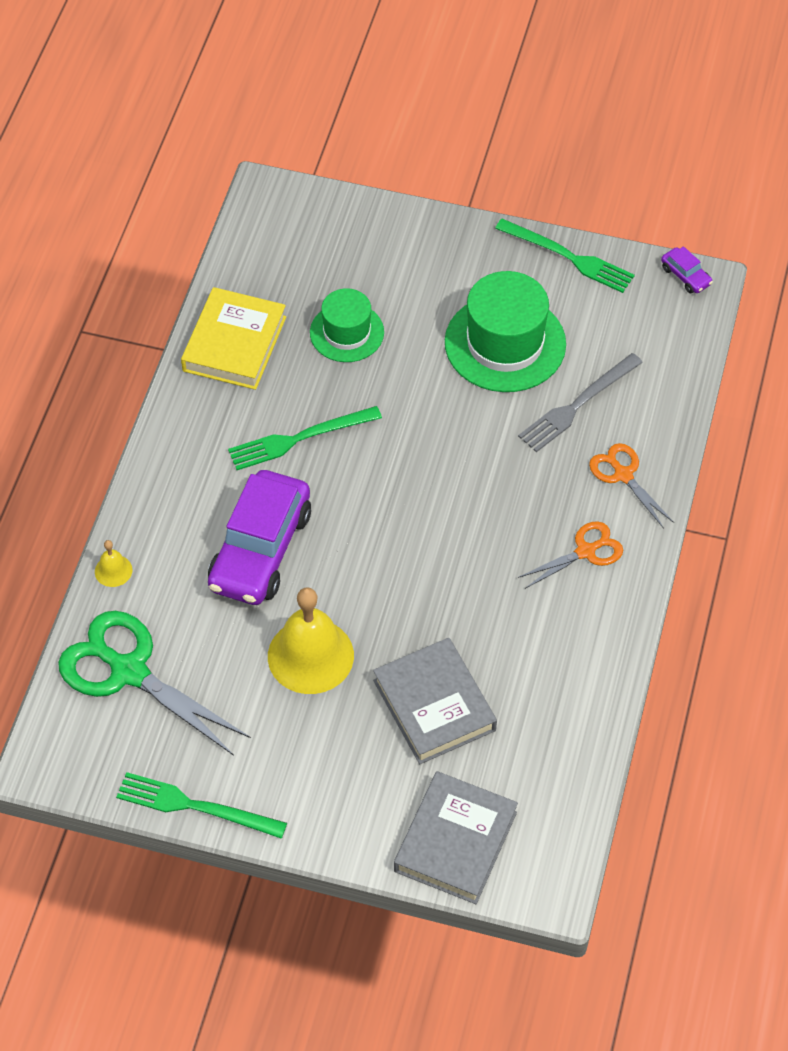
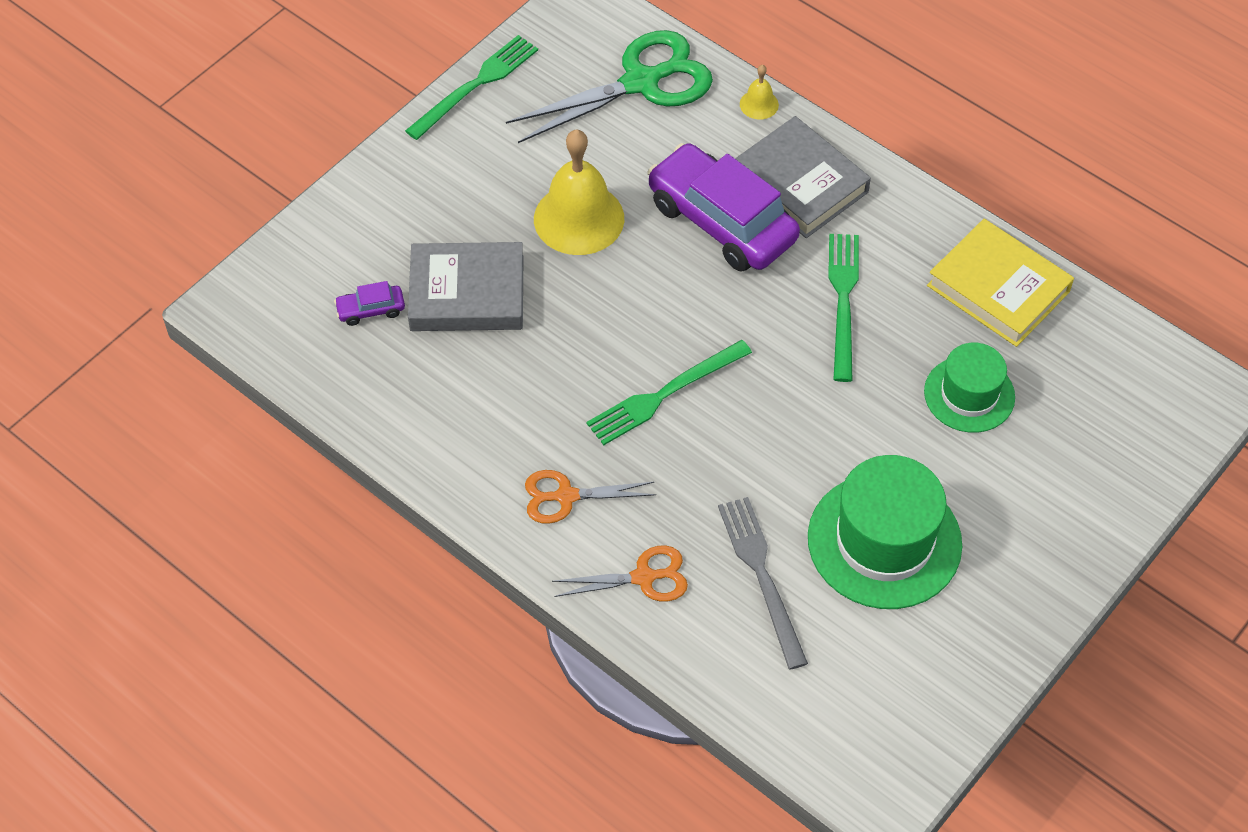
camera: 115 degrees right, 0 degrees up
(455, 841) = (319, 255): grey book -> grey book (799, 183)
(568, 257) = (988, 666): green fork -> green fork (664, 394)
(585, 551) = (566, 496): orange scissors -> orange scissors turned 90 degrees clockwise
(685, 276) = (902, 786): purple car -> purple car (371, 310)

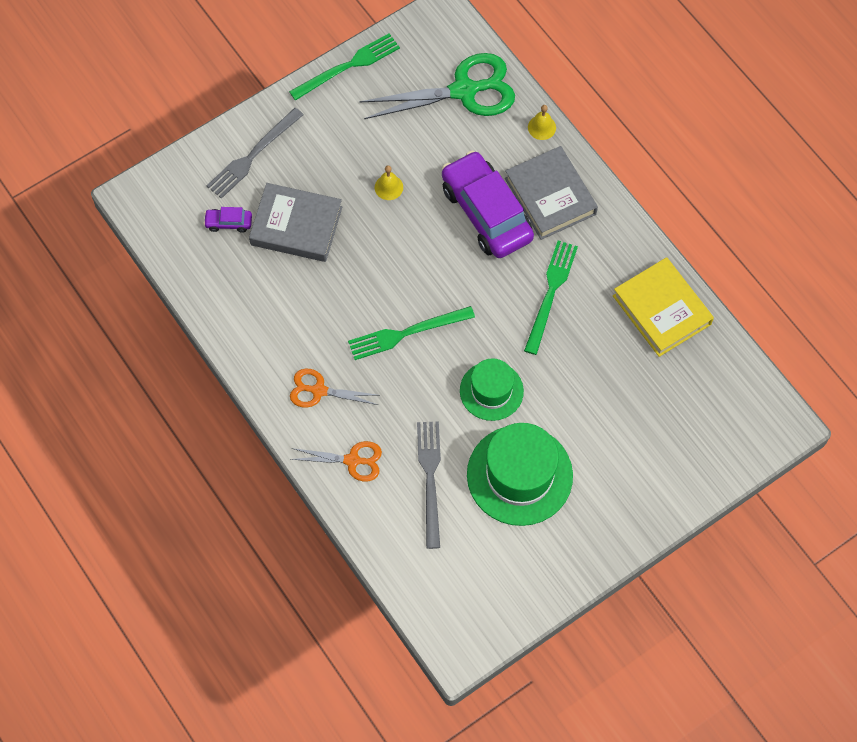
camera: 15 degrees right, 10 degrees up
(379, 219) = (253, 155): none -> grey fork
(579, 218) = (388, 187): yellow bell -> yellow bell, size x0.45
(969, 394) = (613, 384): green hat -> green hat (491, 391)

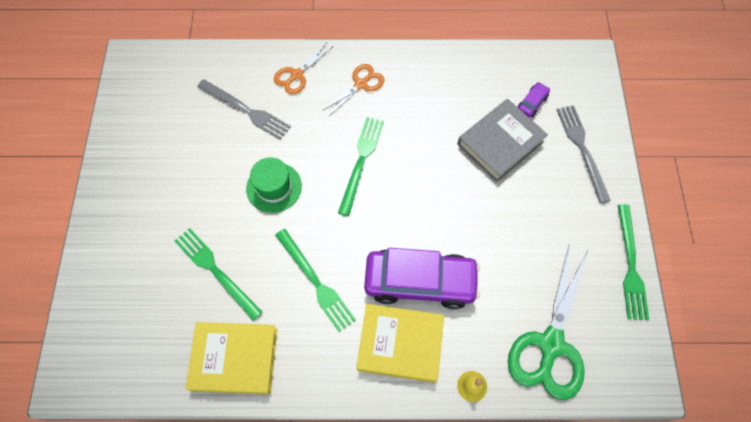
camera: 125 degrees right, 0 degrees up
(388, 187) = (492, 225): yellow bell -> none
(519, 475) = (200, 164): green hat -> none
(550, 196) = (400, 344): grey book -> yellow book
(605, 380) = (216, 271): none -> green fork

